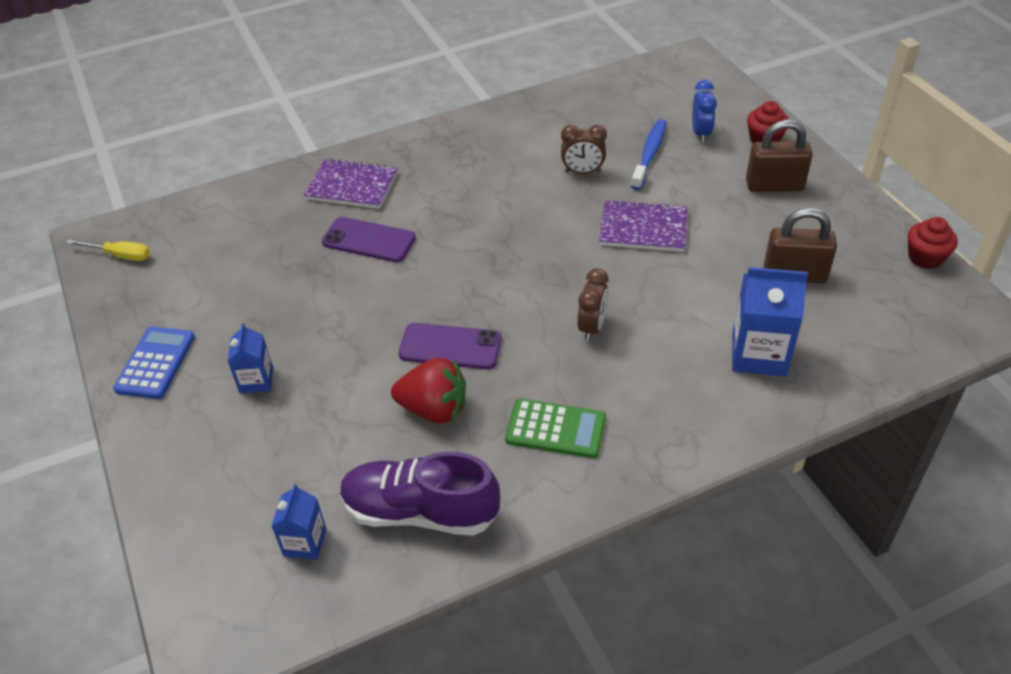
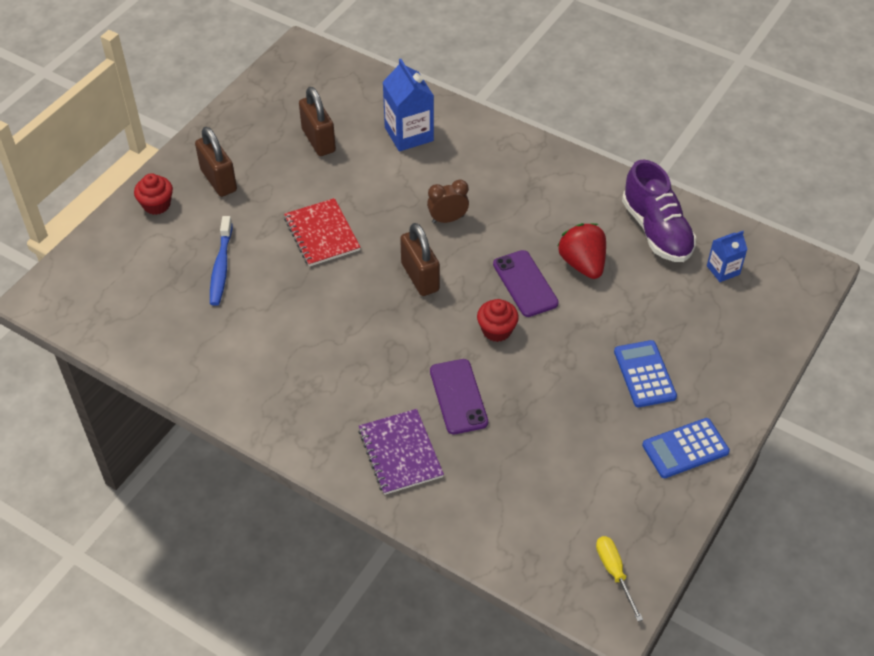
camera: 125 degrees left, 5 degrees up
(256, 380) = (644, 374): blue carton -> blue calculator
(528, 273) = (420, 277): none -> brown padlock
(555, 429) = (546, 200): green calculator -> none
(582, 172) = (273, 299): brown clock -> none
(643, 228) = (322, 234): purple notebook -> red notebook
(649, 154) = (221, 267): blue toothbrush -> blue toothbrush turned 75 degrees counterclockwise
(700, 133) = (170, 246): blue clock -> none
(925, 258) = (256, 87): red cupcake -> red cupcake (496, 330)

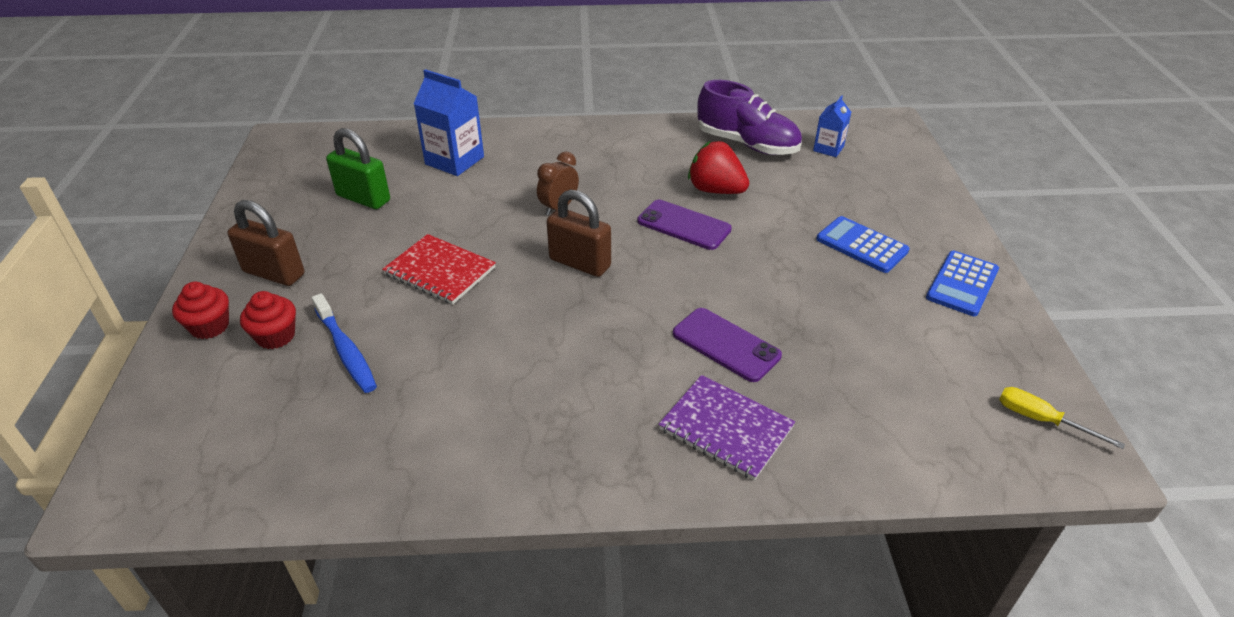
camera: 35 degrees left, 10 degrees down
(318, 140) = (363, 198): brown padlock -> green padlock
(496, 330) = (699, 272): red cupcake -> red cupcake (276, 336)

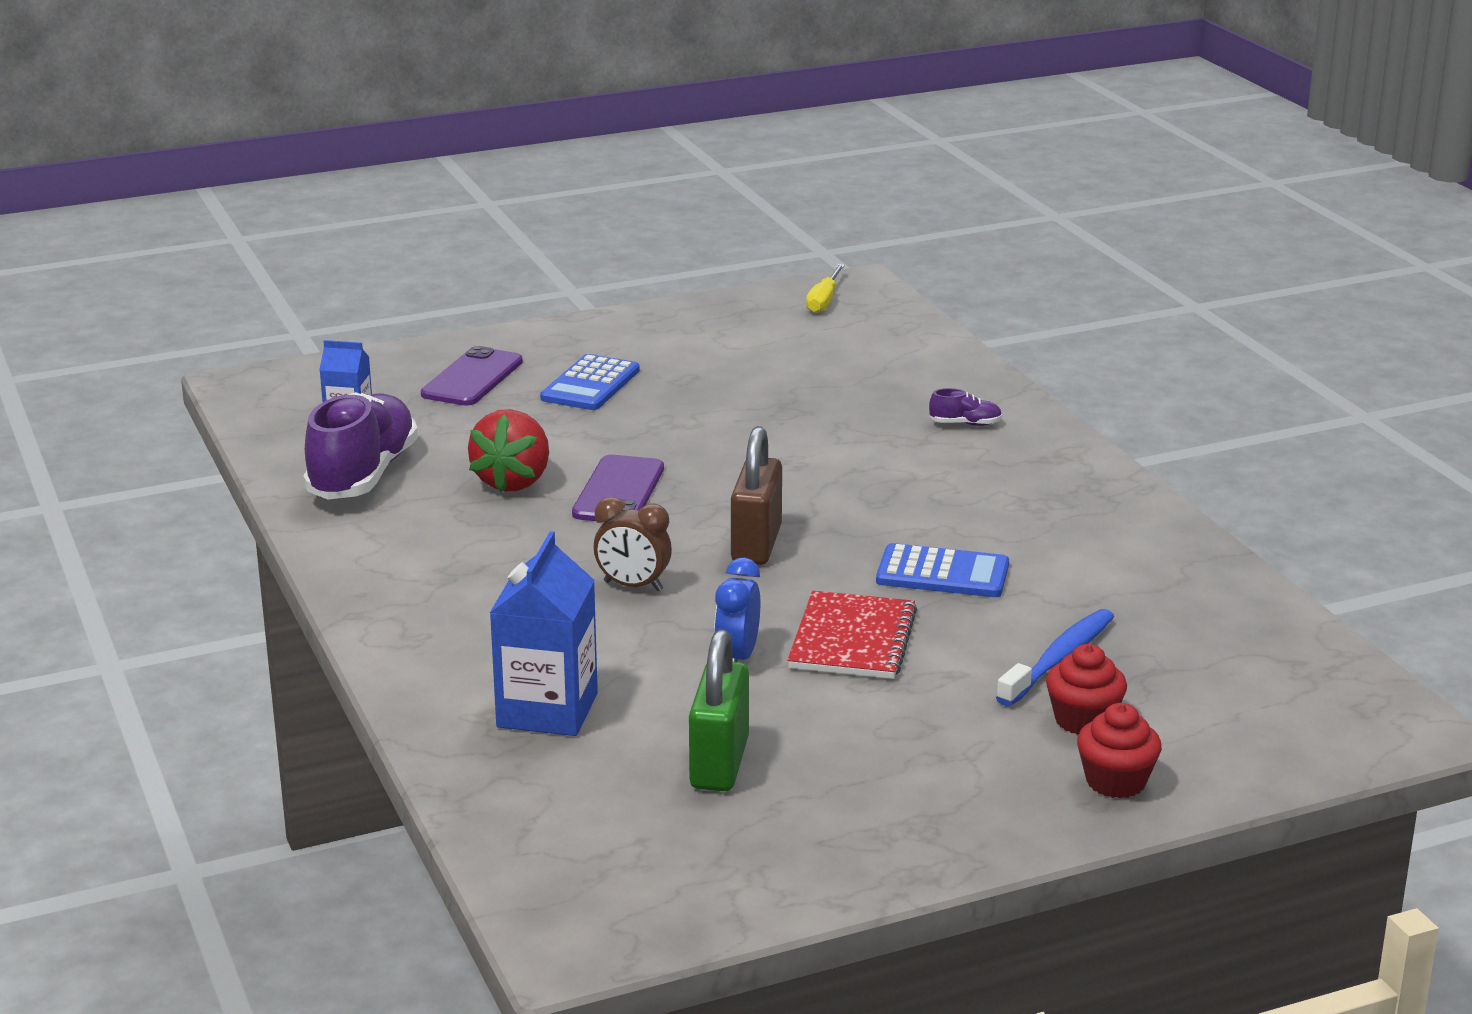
camera: 110 degrees left, 15 degrees down
(274, 273) = (967, 775): brown padlock -> none
(454, 225) = (737, 658): none -> blue clock
(726, 345) = (840, 438): purple phone -> purple phone (472, 378)
(726, 428) = (965, 424): purple notebook -> purple shoe
(962, 284) = (632, 333): blue calculator -> blue calculator (942, 573)

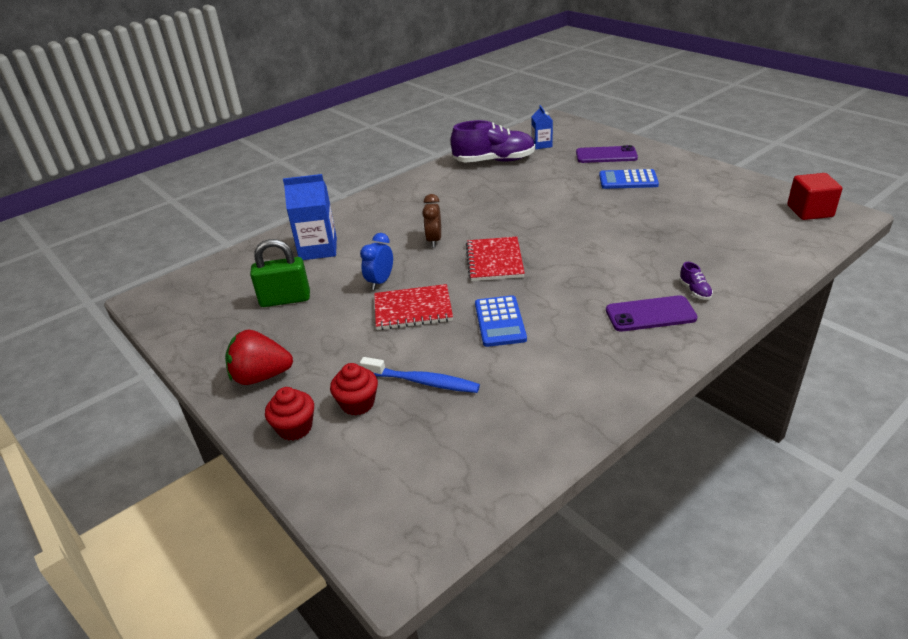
camera: 75 degrees right, 10 degrees up
(513, 482) = (513, 190): red strawberry -> red strawberry (261, 376)
(618, 491) = (523, 214): purple phone -> purple phone (650, 314)
(737, 658) = (380, 282): blue clock -> blue clock turned 60 degrees counterclockwise
(756, 545) = (494, 260): brown padlock -> red notebook
(824, 300) = (810, 211): yellow screwdriver -> red cube

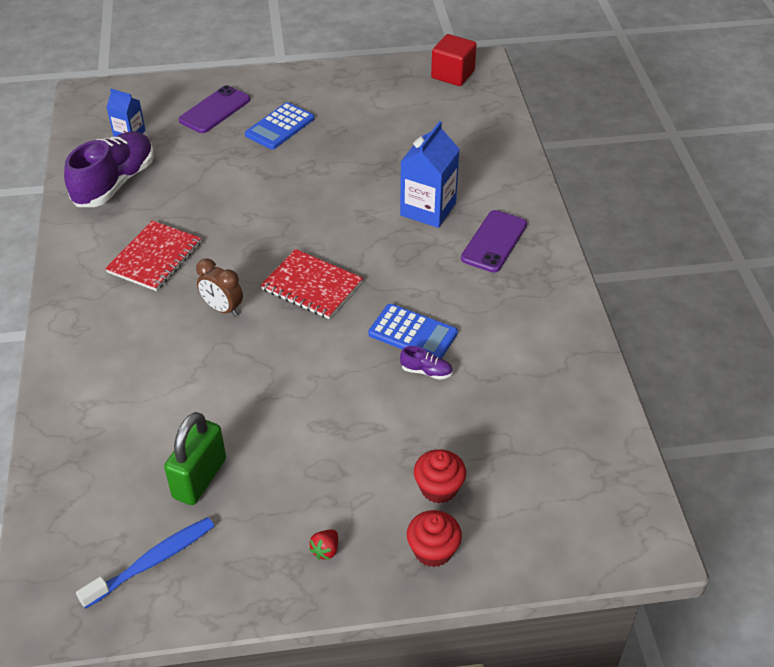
camera: 60 degrees left, 10 degrees up
(261, 376) = (325, 550): red strawberry -> red strawberry, size x0.44
(318, 249) = (123, 408): blue carton -> blue carton (428, 209)
(380, 282) = (254, 385): blue clock -> none
(413, 309) = (330, 383): red notebook -> red notebook (155, 257)
(423, 382) = (449, 428): blue toothbrush -> blue toothbrush (152, 561)
(694, 291) = (489, 200): purple shoe -> purple shoe (426, 371)

